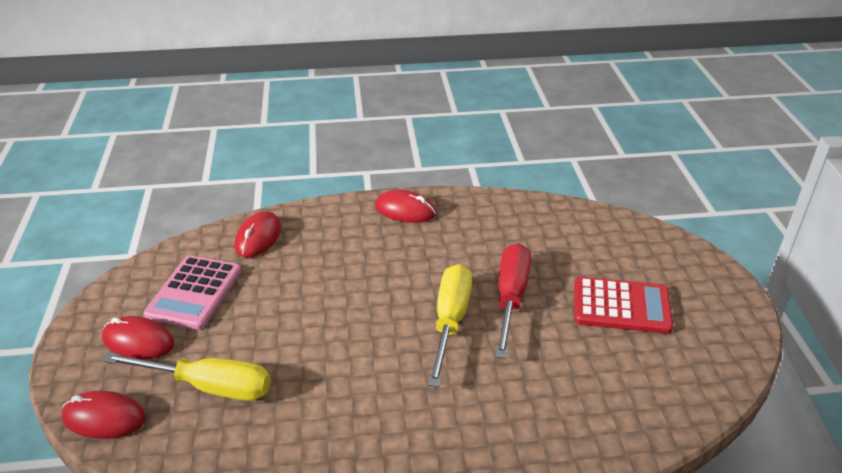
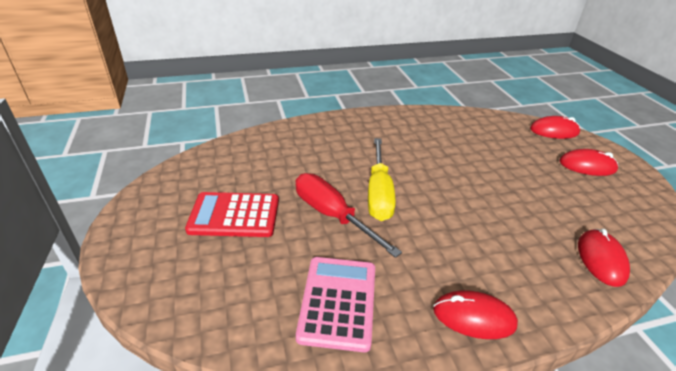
camera: 170 degrees right, 0 degrees up
(194, 293) = (592, 200): pink calculator -> pink calculator (338, 302)
(209, 386) = (514, 146): yellow screwdriver -> none
(510, 298) = (332, 215): red screwdriver -> red screwdriver turned 135 degrees clockwise

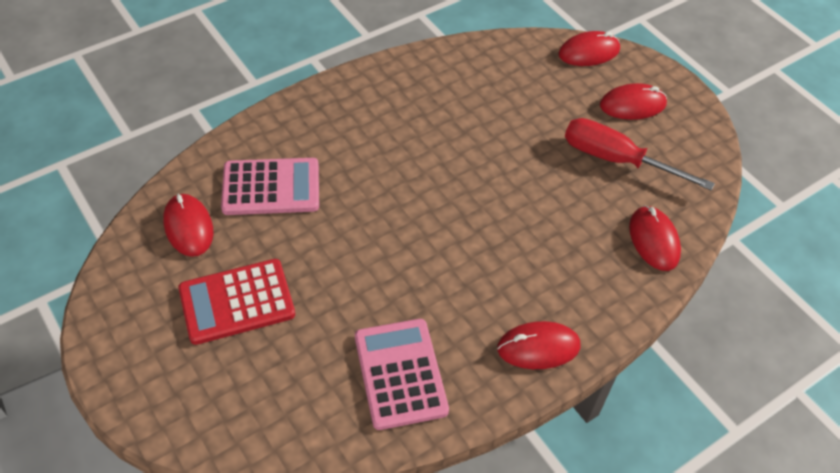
camera: 20 degrees left, 15 degrees up
(228, 164) = (188, 227): none -> red mouse
(296, 156) = (271, 187): none -> pink calculator
(332, 215) = (354, 267): red screwdriver -> red screwdriver (616, 160)
(379, 193) = (398, 218): yellow screwdriver -> none

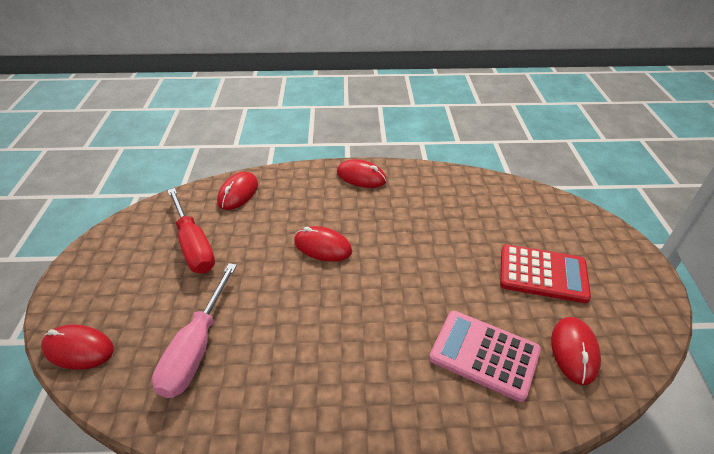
camera: 145 degrees left, 10 degrees down
(400, 374) = (448, 196): pink calculator -> none
(507, 89) = (196, 348): none -> pink screwdriver
(632, 105) = (123, 278): red mouse -> red mouse (323, 246)

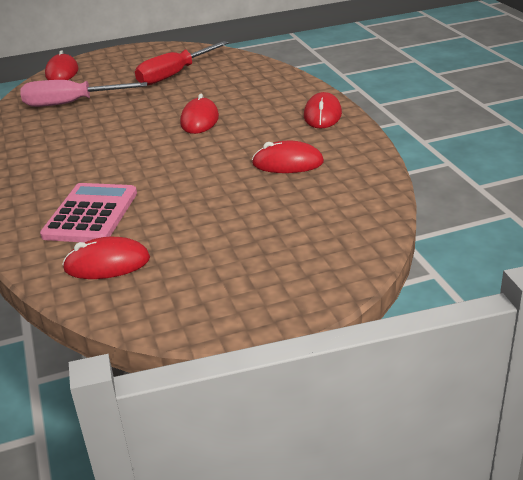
camera: 75 degrees right, 10 degrees down
(238, 193) = (252, 72): red mouse -> red mouse (288, 163)
(542, 274) = (218, 237): red calculator -> none

